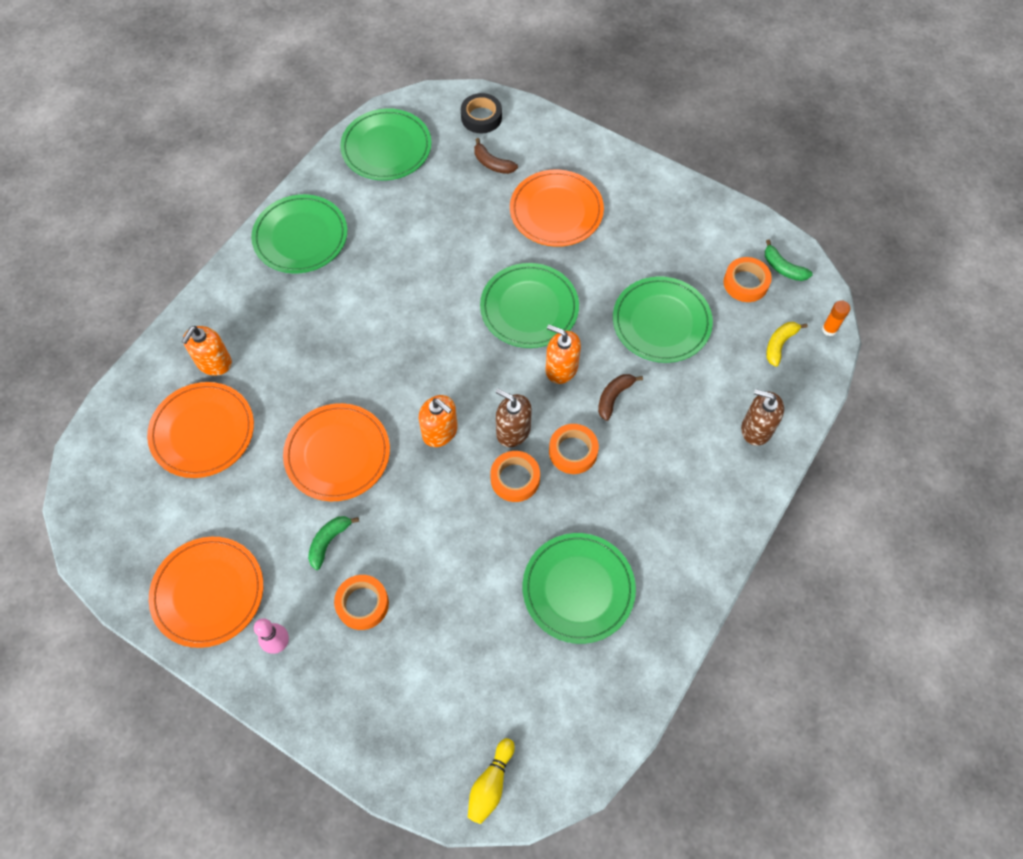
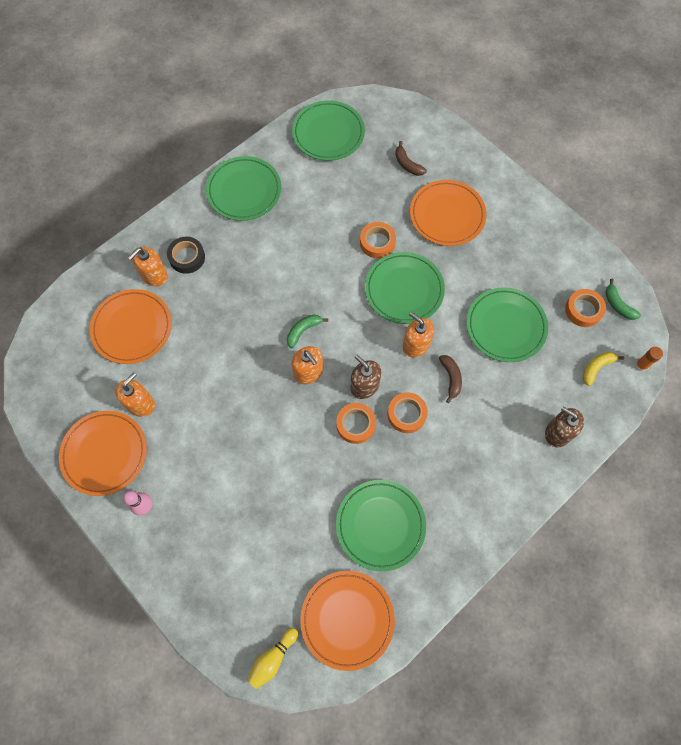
camera: 15 degrees right, 5 degrees up
(238, 521) = (140, 404): none -> orange soap dispenser
(329, 541) = (202, 437): green banana -> green banana (303, 331)
(337, 454) = (227, 370): orange plate -> orange plate (347, 619)
(362, 604) = (214, 492): orange tape -> orange tape (377, 242)
(481, 117) = (409, 124): black tape -> black tape (187, 257)
(614, 397) = (451, 378): brown banana -> brown banana turned 120 degrees clockwise

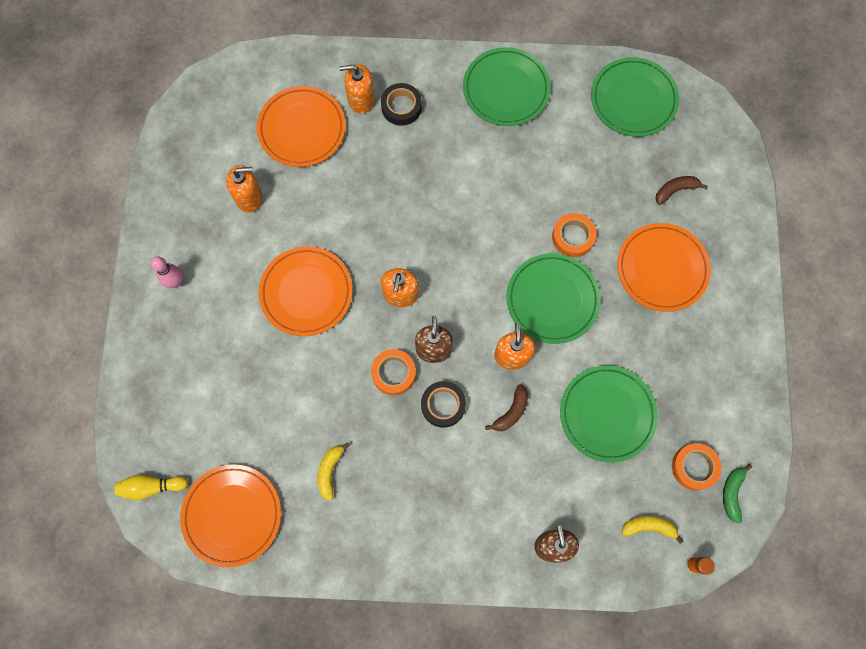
camera: 45 degrees right, 5 degrees up
(104, 453) = (186, 212): orange plate -> orange plate (306, 292)
(303, 331) = (431, 256): green banana -> none
(380, 525) = (330, 471): green plate -> yellow banana
(406, 414) = (443, 405): orange tape -> black tape
(407, 164) = (675, 190): brown banana -> brown banana turned 60 degrees clockwise

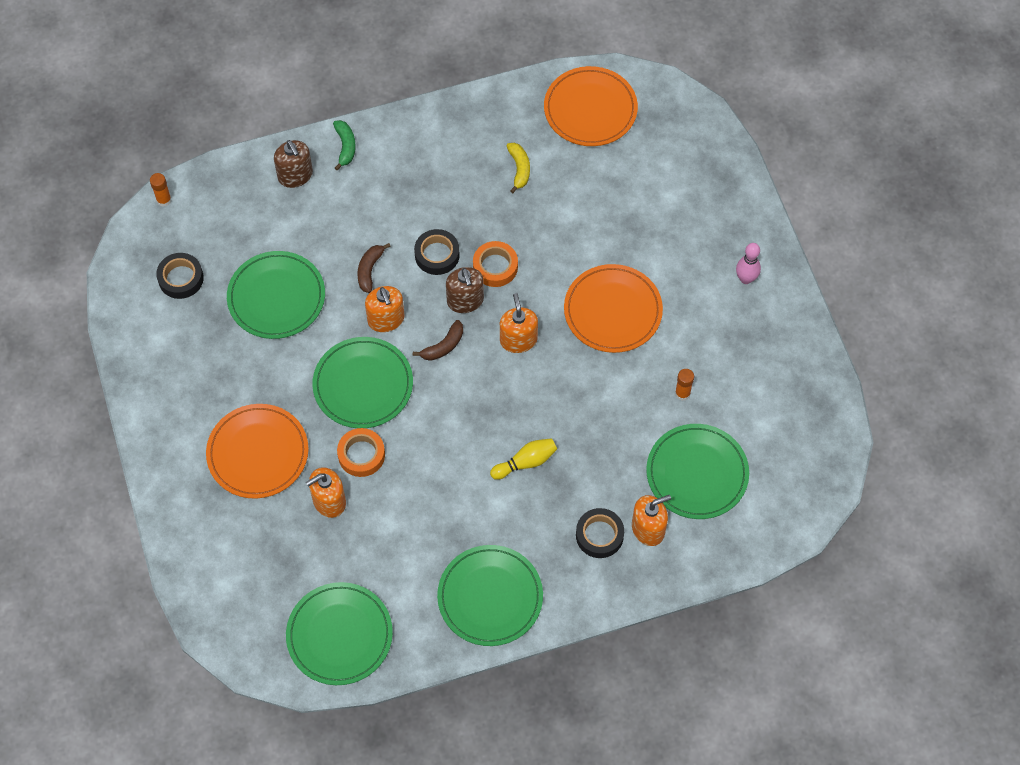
camera: 160 degrees right, 10 degrees down
(151, 487) = (672, 108): yellow bowling pin -> yellow bowling pin (526, 462)
(249, 197) = (716, 383): orange soap dispenser -> orange soap dispenser (329, 501)
(281, 198) = (682, 393): none -> orange glue stick
(302, 129) = (697, 473): orange plate -> green plate
(649, 527) = (211, 217): yellow banana -> none
(675, 190) = (264, 543): brown banana -> brown banana (443, 346)
(694, 467) = (181, 278): orange tape -> black tape
(732, 493) = (140, 268): green banana -> green banana (345, 146)

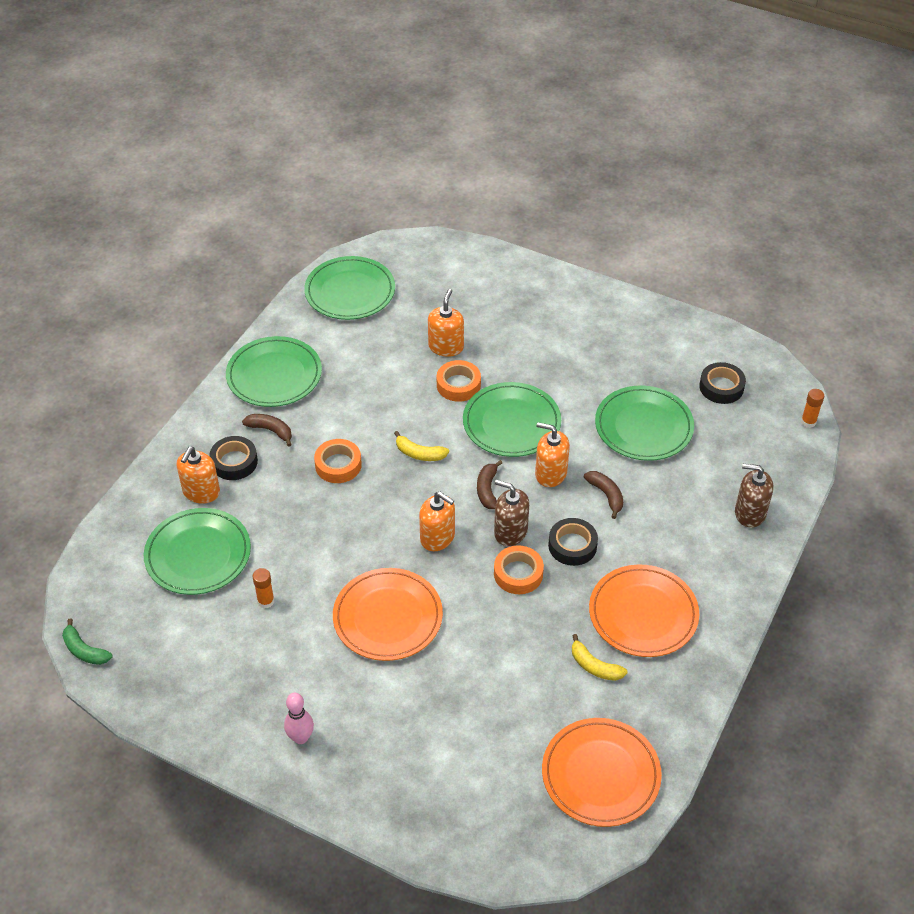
camera: 135 degrees right, 15 degrees down
(258, 453) = (526, 337): orange plate -> orange plate (643, 614)
(345, 146) = (746, 565): green banana -> green banana (84, 650)
(457, 419) = (419, 453): none -> yellow banana
(526, 462) = (338, 465): yellow bowling pin -> orange tape
(545, 541) = (271, 431): none -> brown banana

